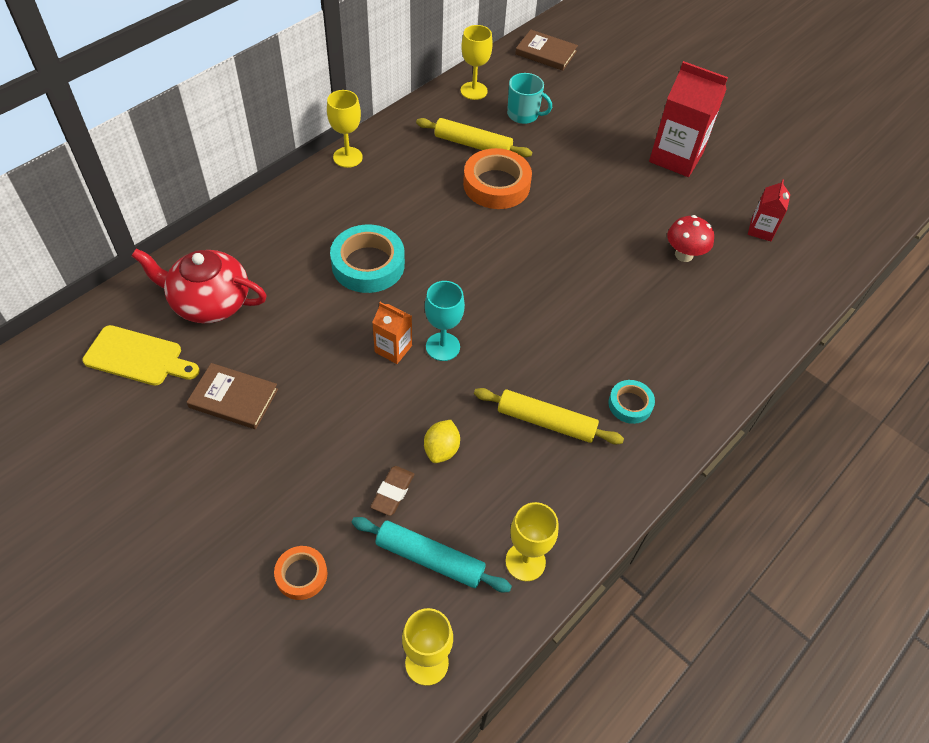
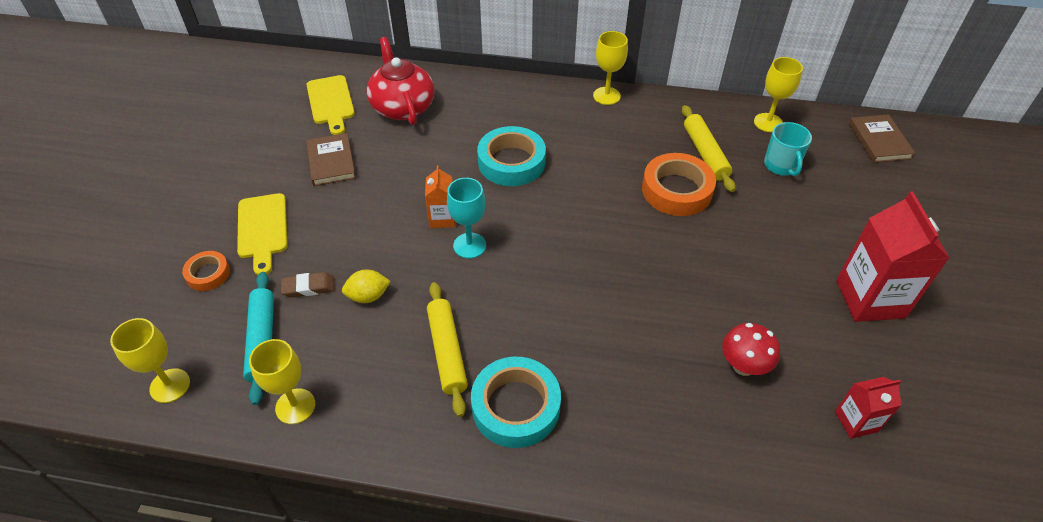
camera: 60 degrees right, 5 degrees down
(279, 500) = (262, 229): none -> yellow cutting board
(630, 404) = (516, 406): turquoise tape -> turquoise tape, size x1.82

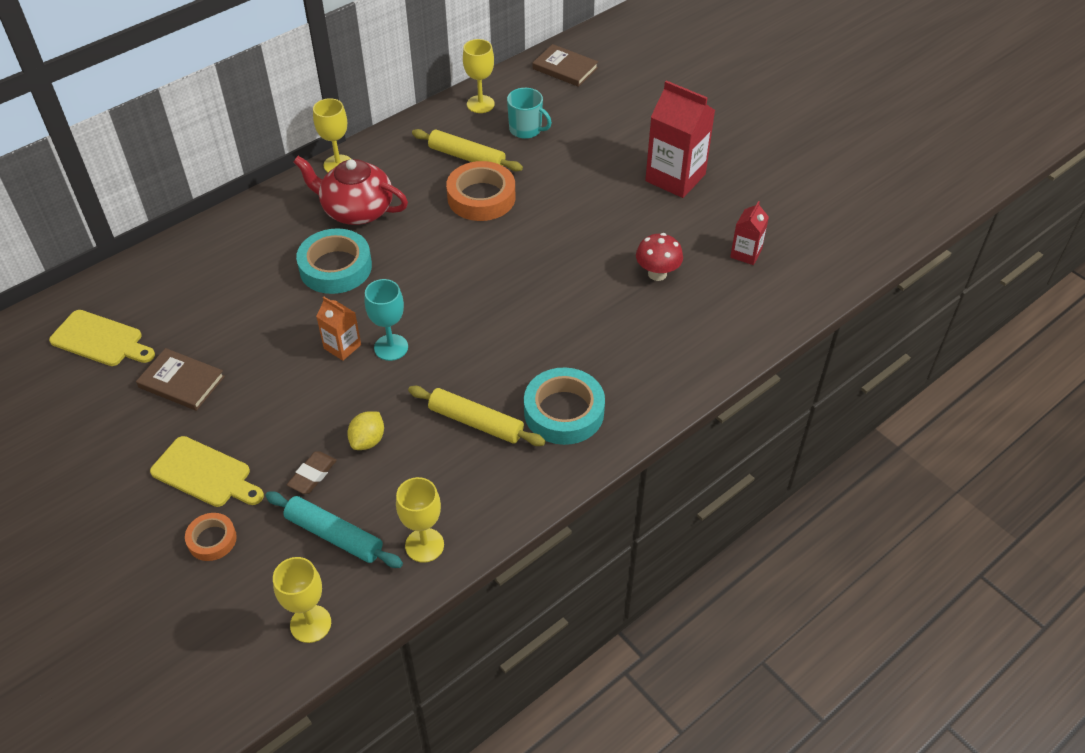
camera: 50 degrees left, 0 degrees up
(402, 107) = (176, 294): red teapot -> red teapot (356, 210)

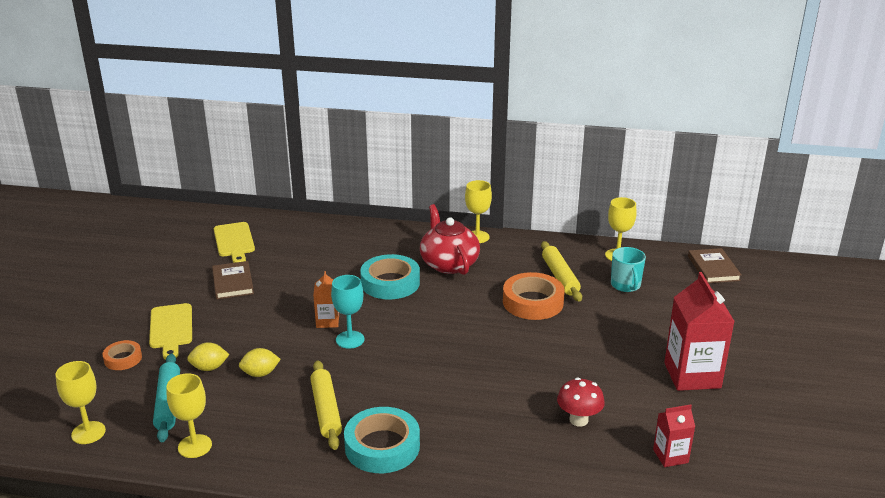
camera: 50 degrees right, 20 degrees down
(312, 475) = (209, 368): brown eraser -> yellow lemon

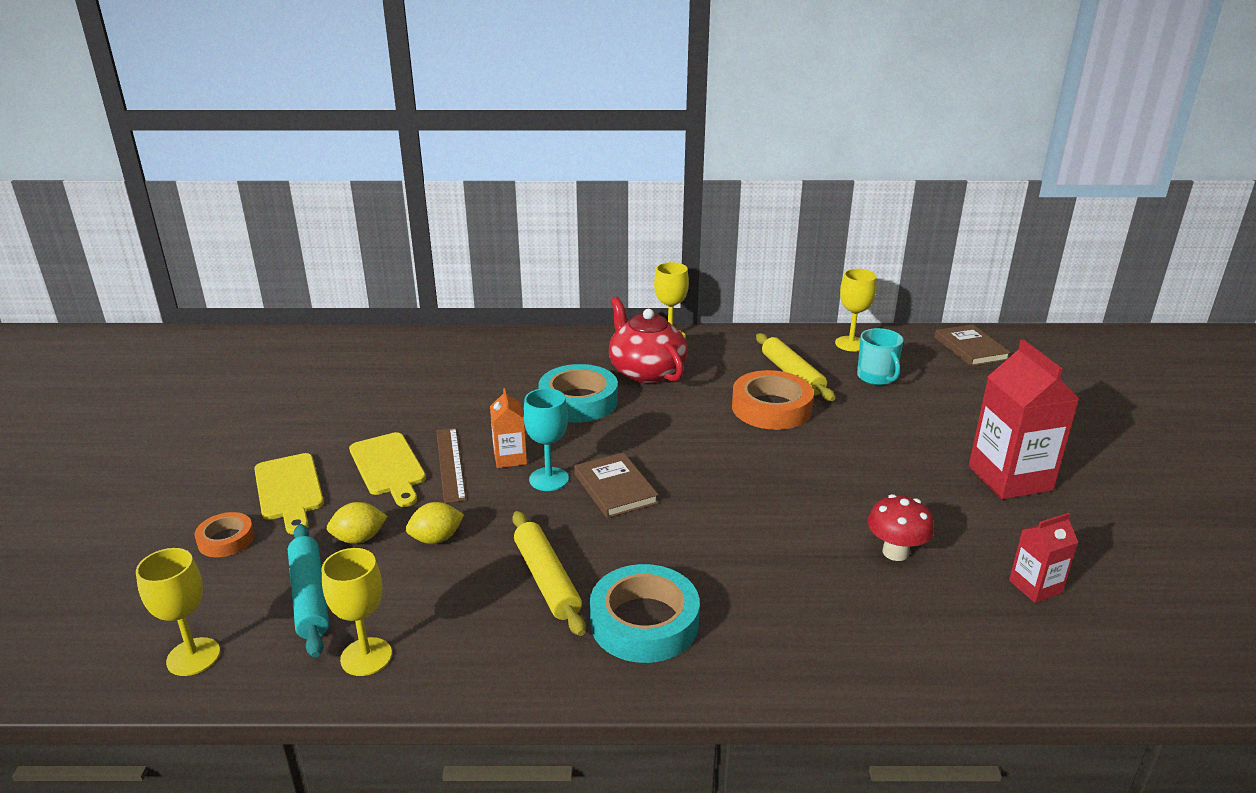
camera: 10 degrees left, 0 degrees up
(233, 282) = (363, 420): brown book -> brown book (615, 488)
(234, 241) = (351, 368): yellow cutting board -> yellow cutting board (388, 467)
(284, 321) = (450, 464): none -> brown ruler

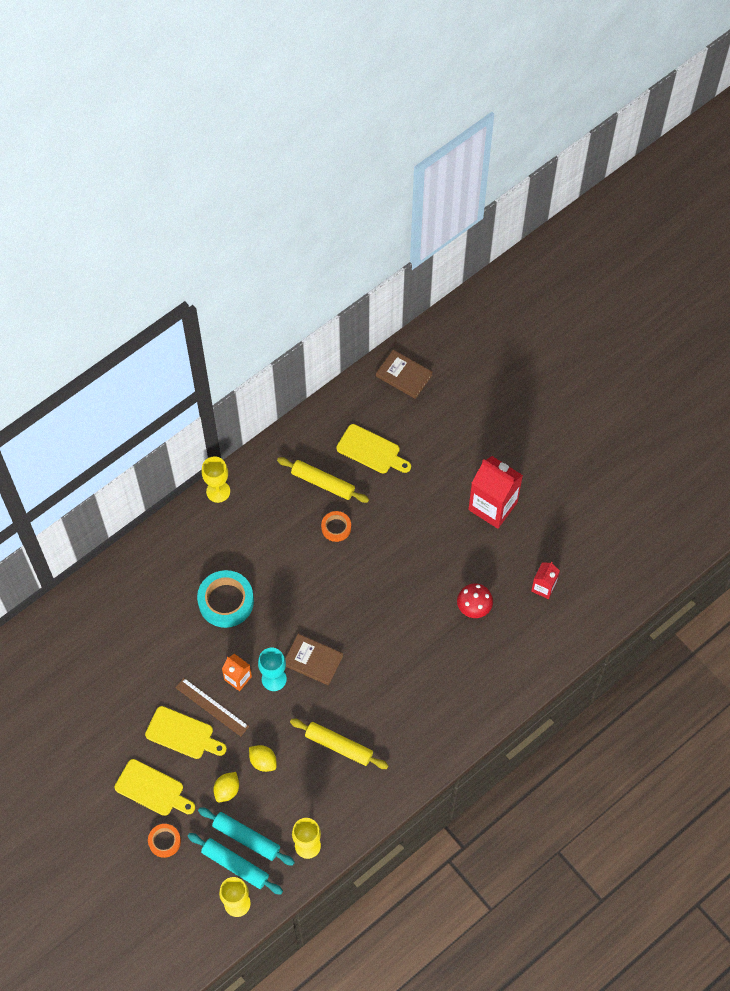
camera: 40 degrees left, 35 degrees up
(256, 614) = (235, 865): none -> turquoise rolling pin
(436, 539) = (263, 761): yellow lemon -> yellow lemon turned 75 degrees counterclockwise
(644, 622) = (401, 737): turquoise tape -> none
(646, 371) = (237, 542): red teapot -> none
(771, 408) = (336, 527): orange tape -> orange tape, size x0.55
(850, 344) = (332, 420): yellow goblet -> none
(876, 377) = (371, 450): turquoise mug -> yellow cutting board

